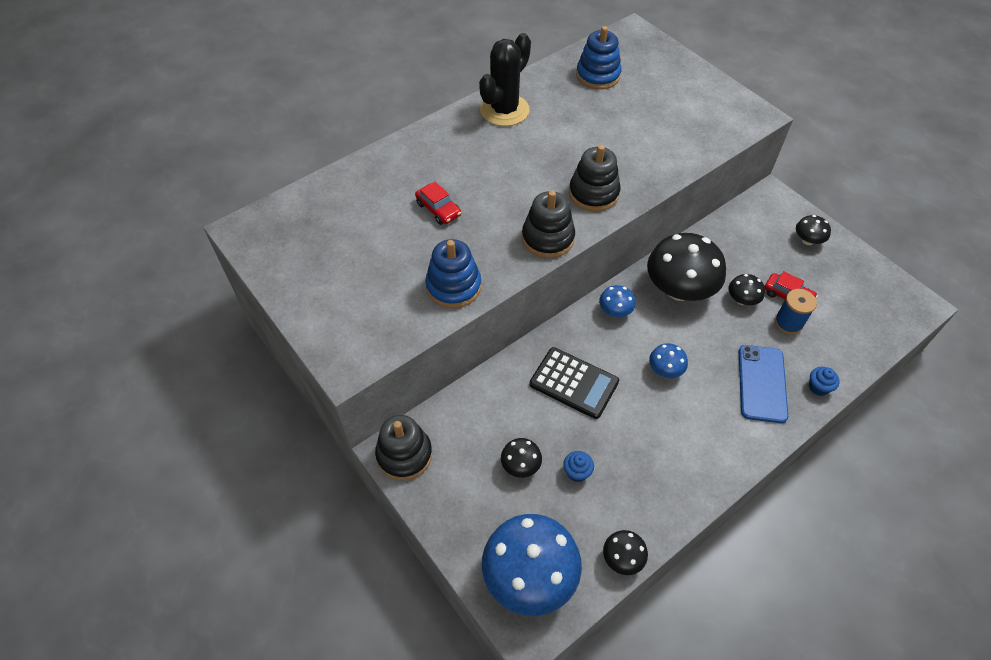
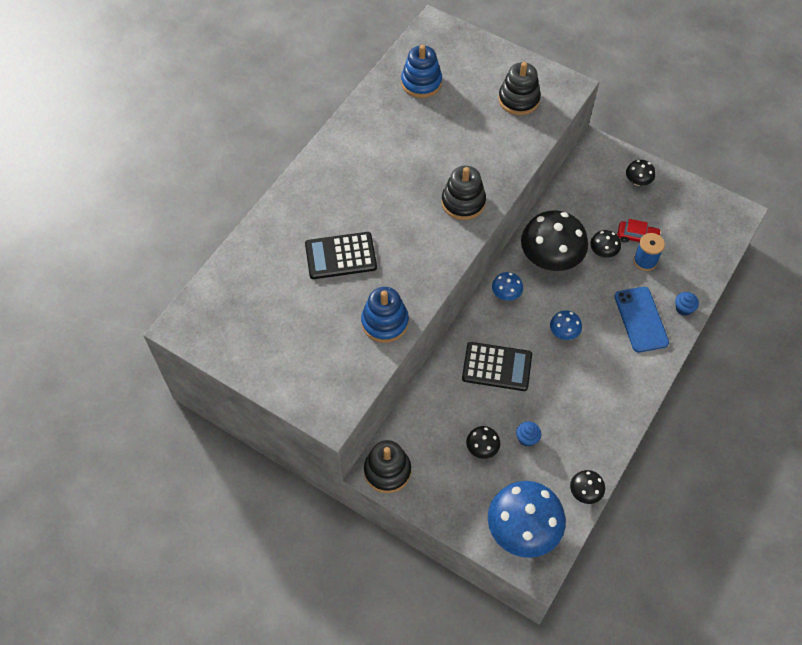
camera: 20 degrees left, 5 degrees up
(438, 209) = (340, 256): red car -> black calculator
(504, 110) = (354, 142): black cactus -> none
(548, 238) = (442, 255): black stacking toy -> black stacking toy (518, 99)

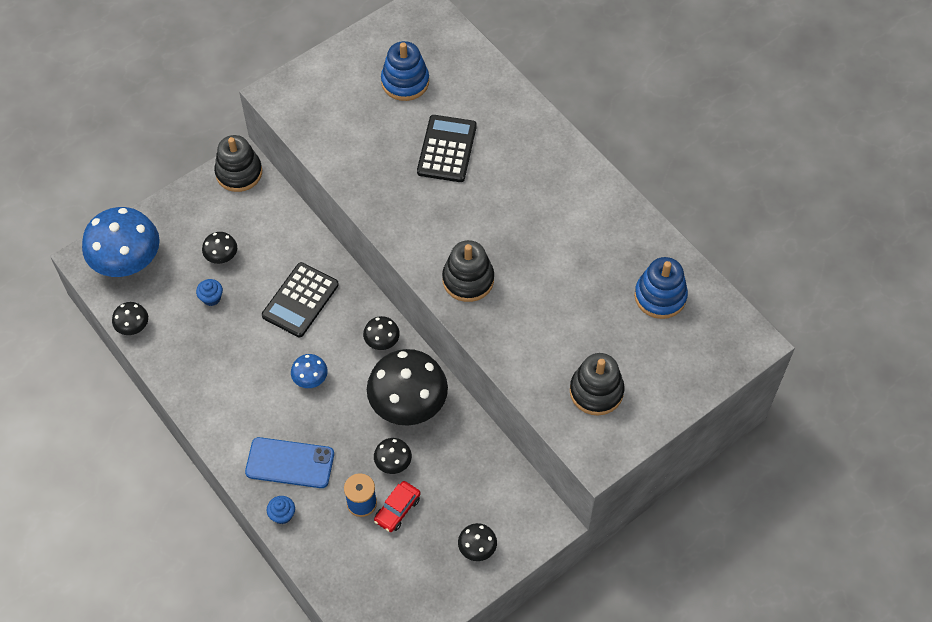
camera: 110 degrees right, 0 degrees up
(385, 322) = (352, 163): blue stacking toy -> blue stacking toy (405, 82)
(506, 294) = (382, 341): blue mushroom -> black mushroom

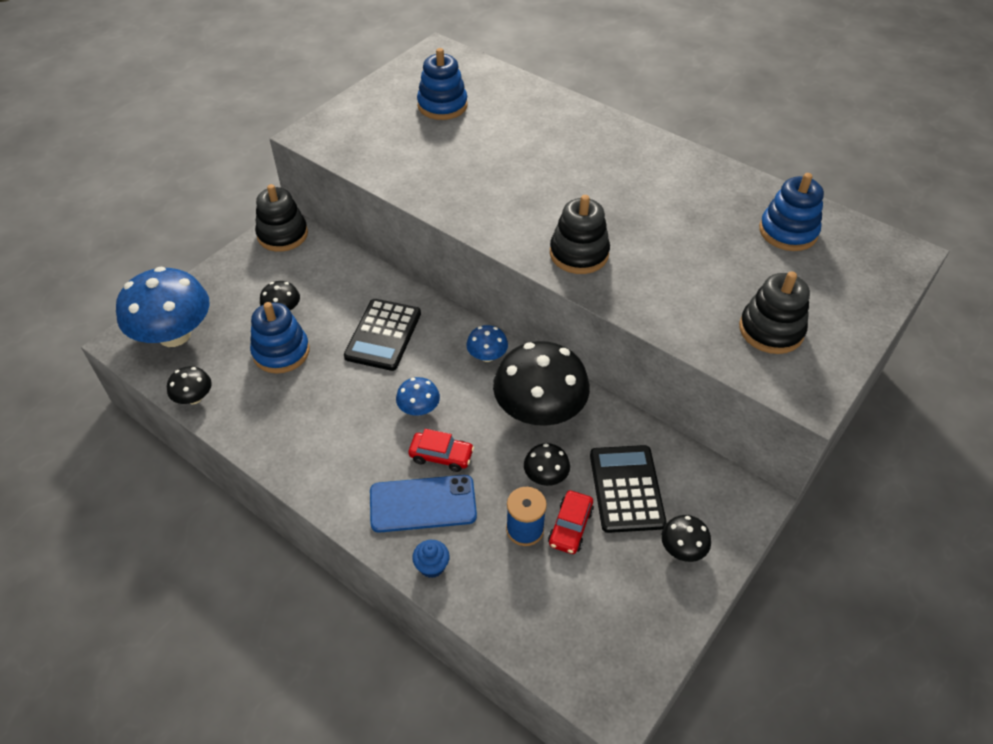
camera: 15 degrees left, 10 degrees down
(211, 298) = (281, 352): blue cupcake -> blue stacking toy
(316, 425) = (441, 456): none -> red car
(382, 341) = (487, 356): black mushroom -> blue mushroom
(447, 149) = (507, 149): black calculator -> black calculator (626, 489)

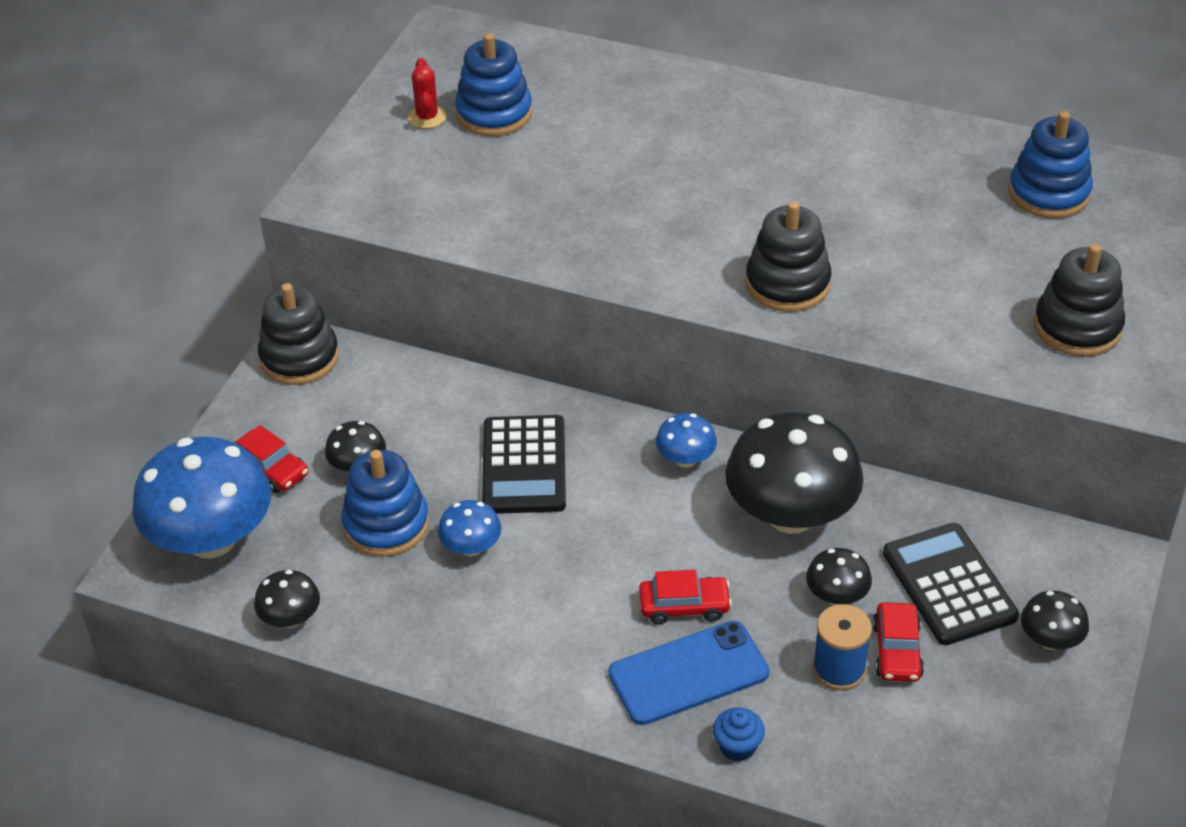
camera: 15 degrees left, 5 degrees down
(231, 299) = (271, 469): none -> red car
(400, 100) = (427, 117): none -> red cactus
(419, 409) = (624, 553): blue mushroom -> blue mushroom (471, 547)

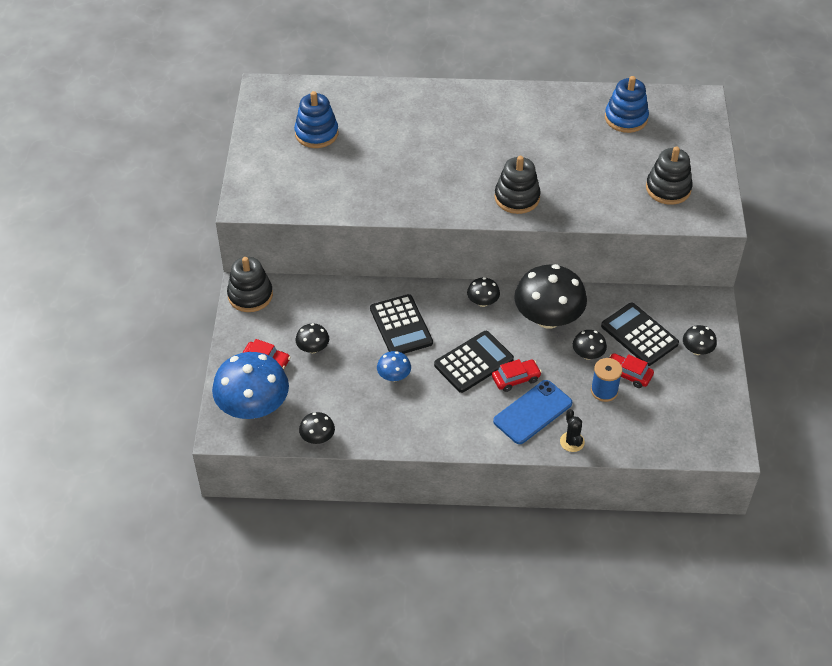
camera: 20 degrees left, 5 degrees up
(386, 524) = (343, 375): blue stacking toy -> none
(427, 117) = (280, 143): red cactus -> none
(621, 558) = (473, 362): none -> black calculator
(685, 459) = (483, 302): blue mushroom -> black mushroom
(737, 746) = (572, 442): blue cupcake -> black cactus
(897, 651) = (628, 374): red car -> red car turned 135 degrees clockwise

